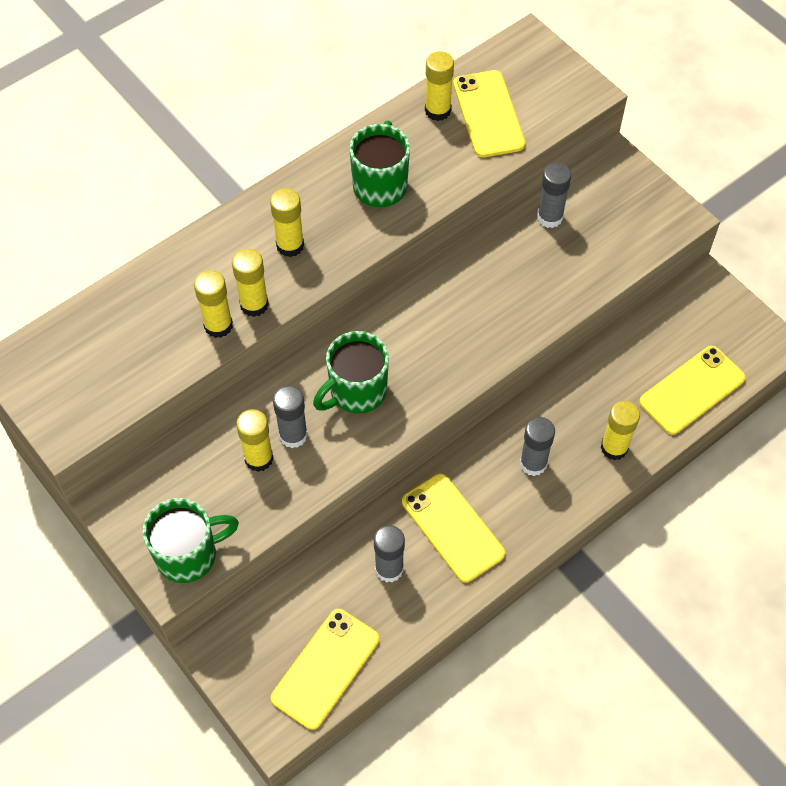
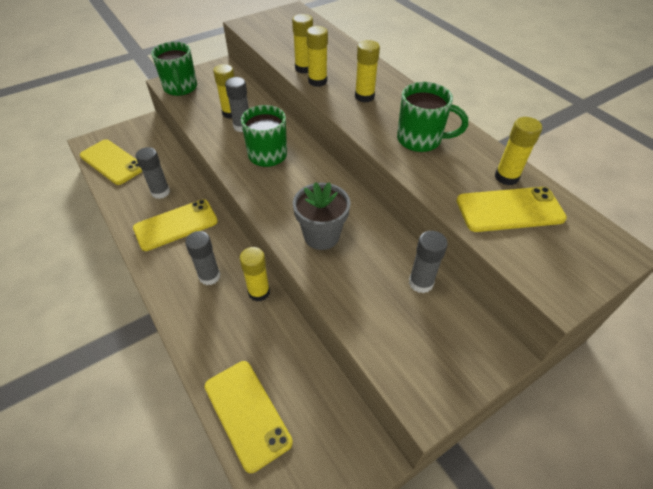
camera: 95 degrees right, 10 degrees down
(500, 311) = (321, 236): none -> grey flower pot
(614, 448) = (206, 335): yellow glue stick -> yellow glue stick (259, 292)

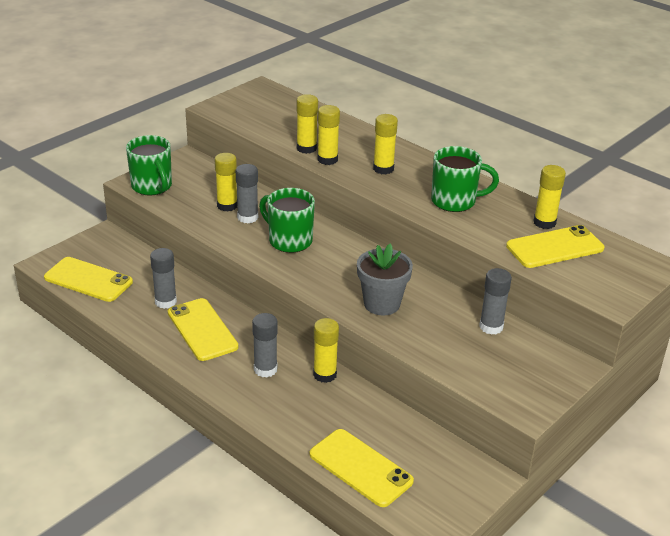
camera: 15 degrees left, 15 degrees down
(176, 225) = (202, 330): yellow phone -> yellow phone turned 75 degrees counterclockwise

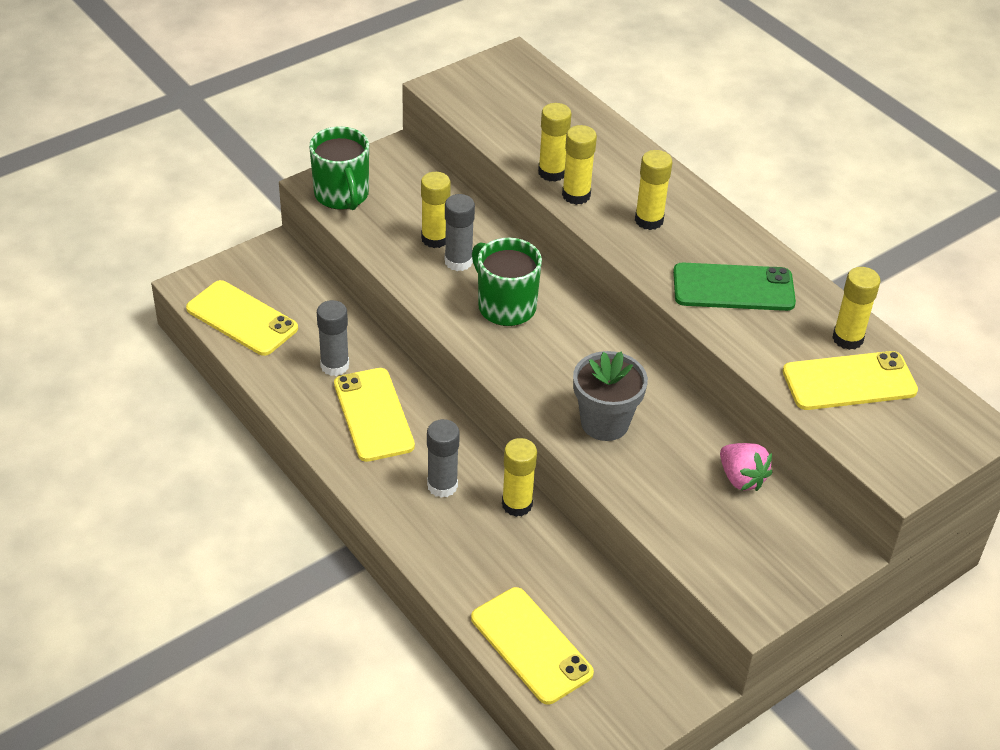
camera: 10 degrees right, 10 degrees up
(455, 201) = (733, 288): green mug -> green phone
(491, 327) = (741, 478): grey glue stick -> pink strawberry

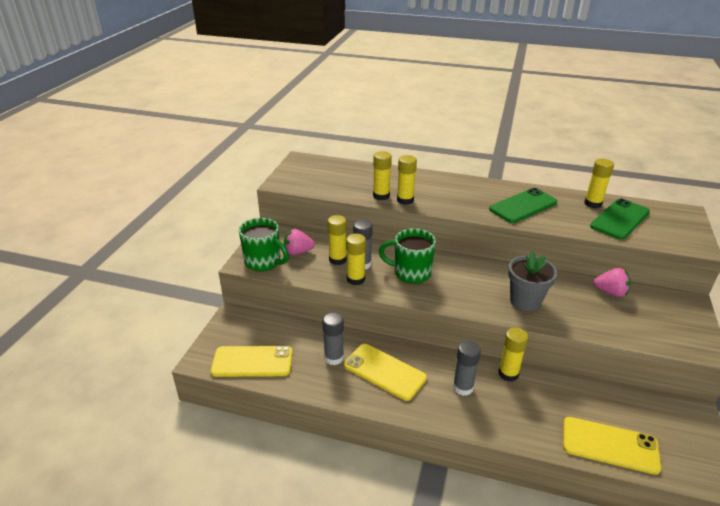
camera: 35 degrees left, 10 degrees down
(398, 202) = (298, 252): none -> pink strawberry
(649, 220) = (450, 196): yellow glue stick -> yellow glue stick (356, 279)
(849, 381) = (619, 219): yellow phone -> green phone

